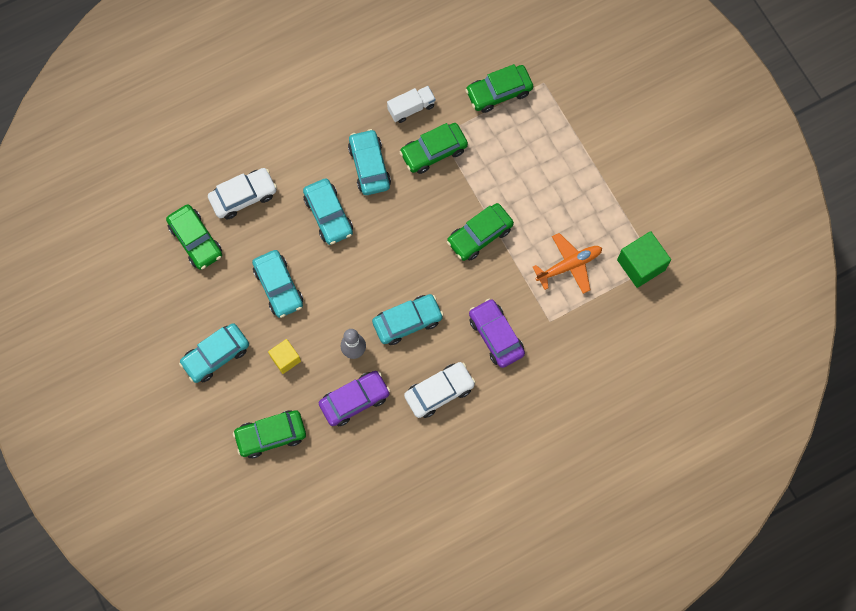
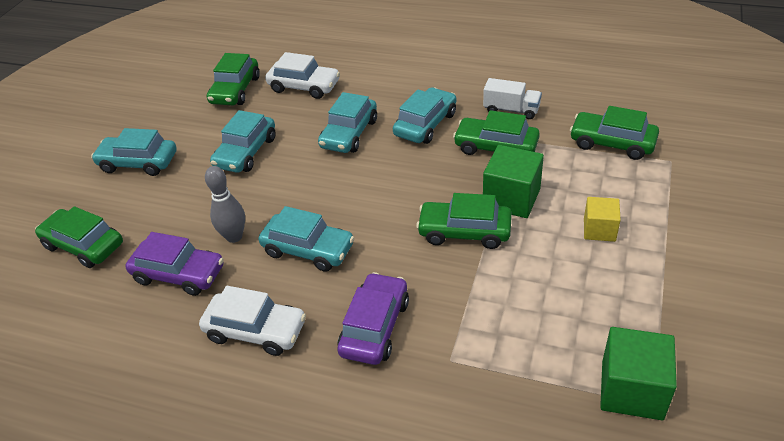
camera: 50 degrees right, 30 degrees down
(285, 359) = (177, 201): yellow cube -> yellow cube (599, 230)
(482, 188) = (511, 198): none -> green cube
(568, 265) = (533, 324): orange plane -> none

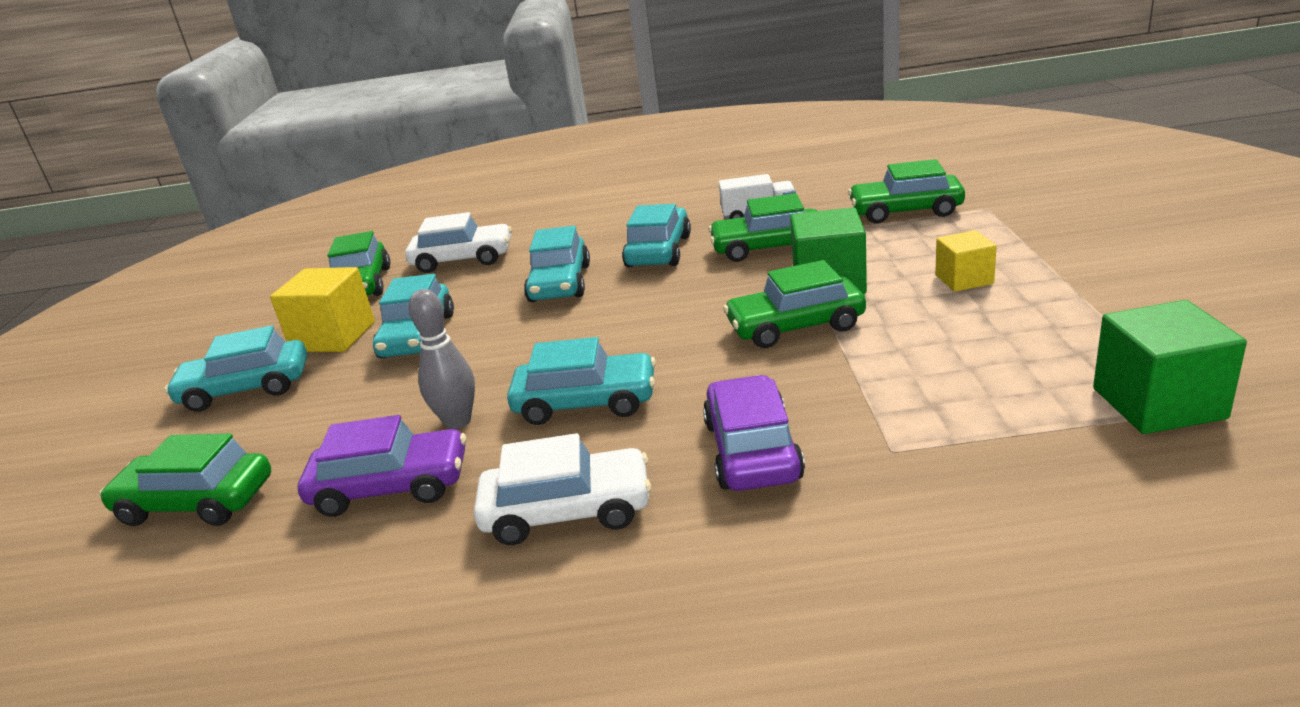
camera: 20 degrees left, 15 degrees down
(200, 134) = (333, 337): none -> yellow cube

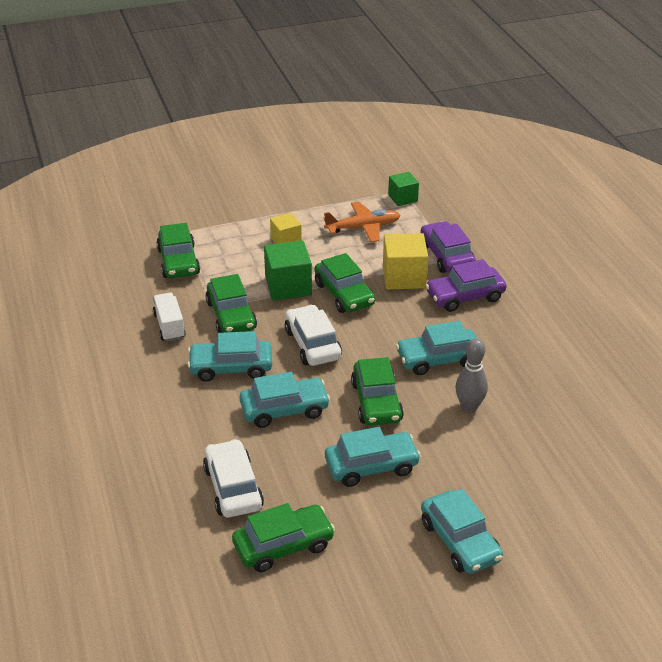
camera: 110 degrees left, 10 degrees up
(196, 502) = (577, 496): green car -> green car (376, 402)
(333, 337) = (378, 521): yellow cube -> yellow cube (404, 277)
(391, 486) = (533, 413): purple car -> purple car (446, 256)
(567, 511) = (527, 344): white car -> white car (313, 344)
(586, 402) = (438, 359): turquoise car -> turquoise car turned 90 degrees counterclockwise
(1015, 349) = (363, 228): none -> orange plane
(1158, 403) = (403, 198): green cube -> green cube, size x0.62

